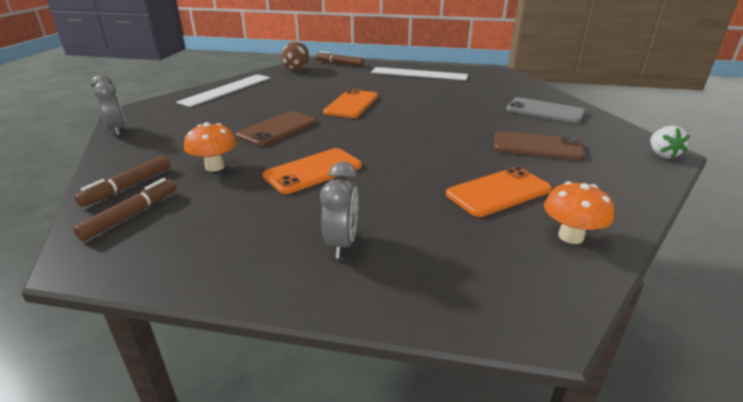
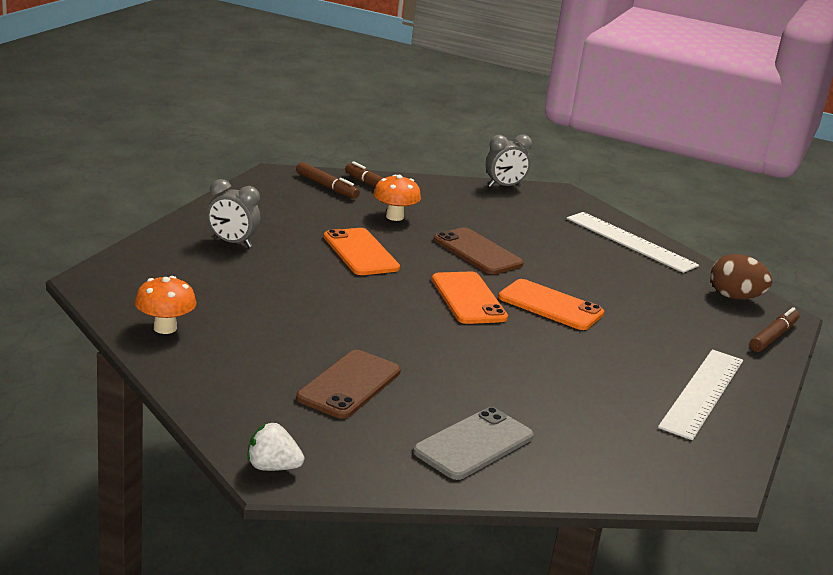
camera: 100 degrees right, 5 degrees down
(498, 192) = (260, 323): orange phone -> orange phone (468, 298)

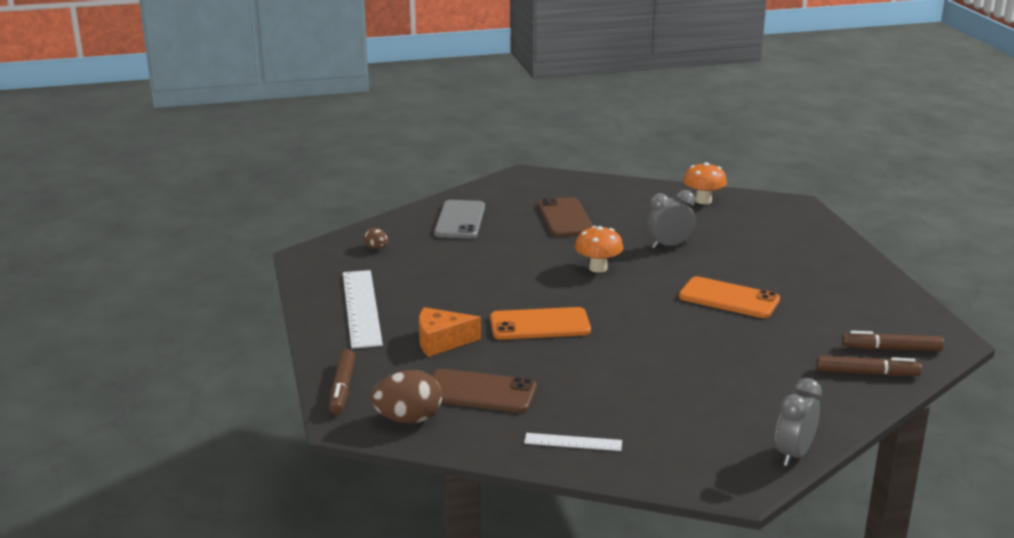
camera: 145 degrees right, 0 degrees up
(232, 243) = (806, 261): grey clock -> grey clock (669, 246)
(272, 467) = (531, 176): white strawberry -> none
(394, 217) = (782, 347): orange mushroom -> orange mushroom (598, 268)
(468, 298) = (599, 300): orange phone -> none
(477, 252) = (664, 347): brown phone -> brown phone (480, 392)
(622, 456) = (376, 248): none -> brown egg
(630, 242) = (573, 442): white ruler -> white ruler, size x0.51
(653, 331) = (441, 341): none -> orange cheese

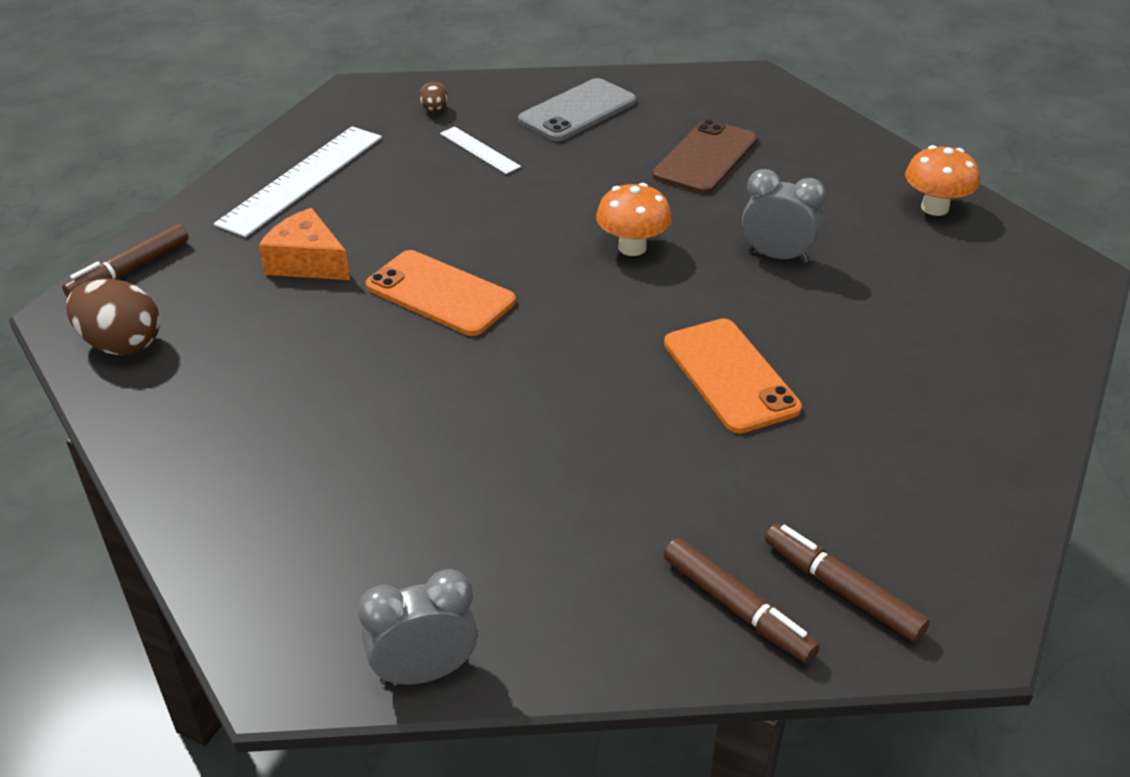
camera: 40 degrees right, 15 degrees up
(480, 392) = (238, 350): brown phone -> none
(573, 442) = (217, 477): white ruler -> white ruler (479, 150)

